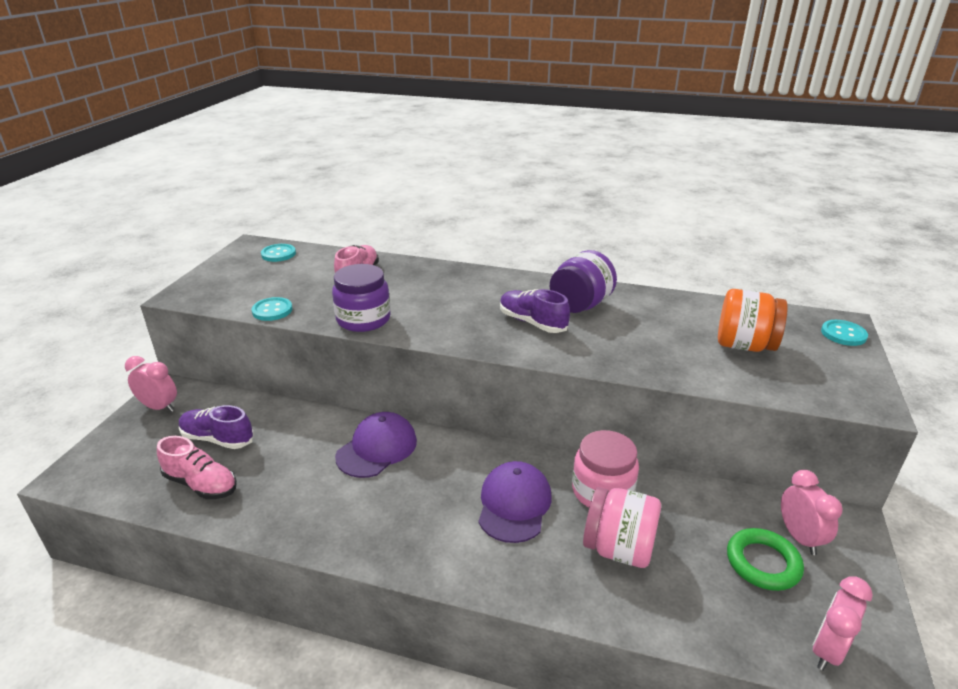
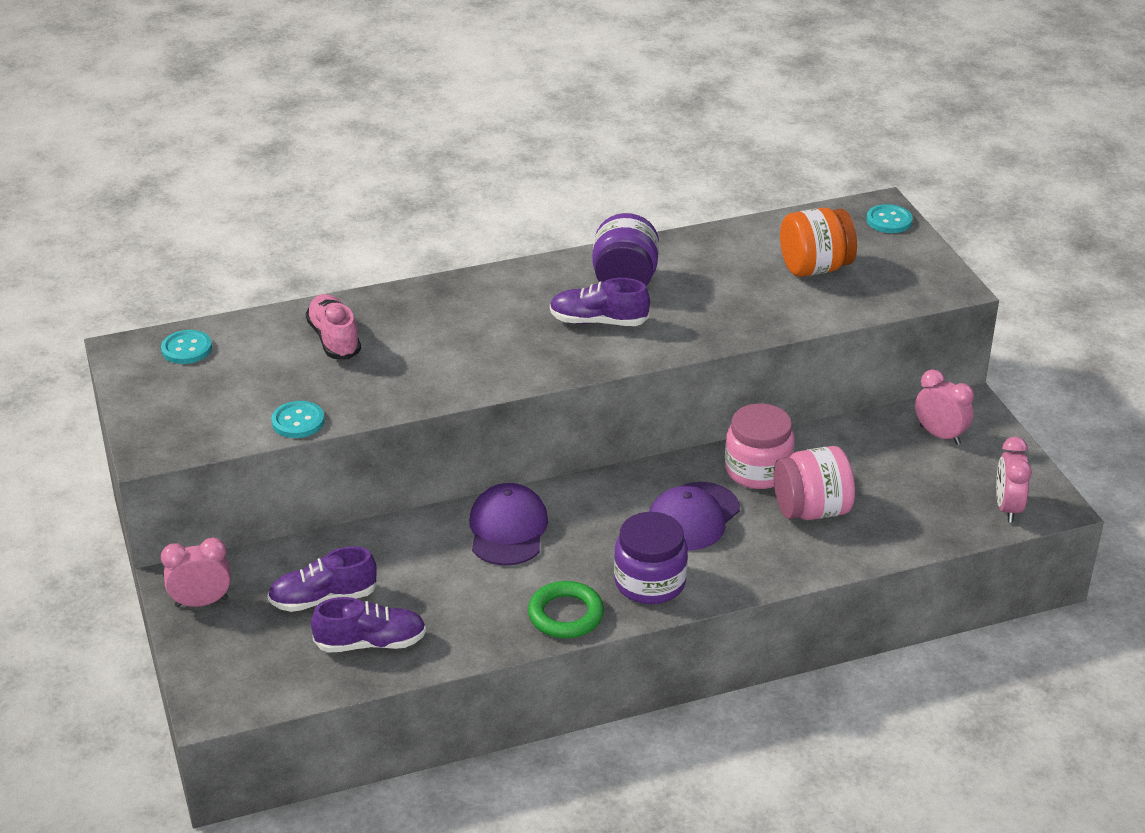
camera: 35 degrees left, 5 degrees up
(201, 484) = (370, 643): pink shoe -> purple shoe
(363, 319) = (418, 389): purple jar -> purple jar (650, 582)
(514, 504) = (693, 517): purple cap -> purple cap turned 120 degrees counterclockwise
(763, 563) = (926, 468): green ring -> green ring (565, 615)

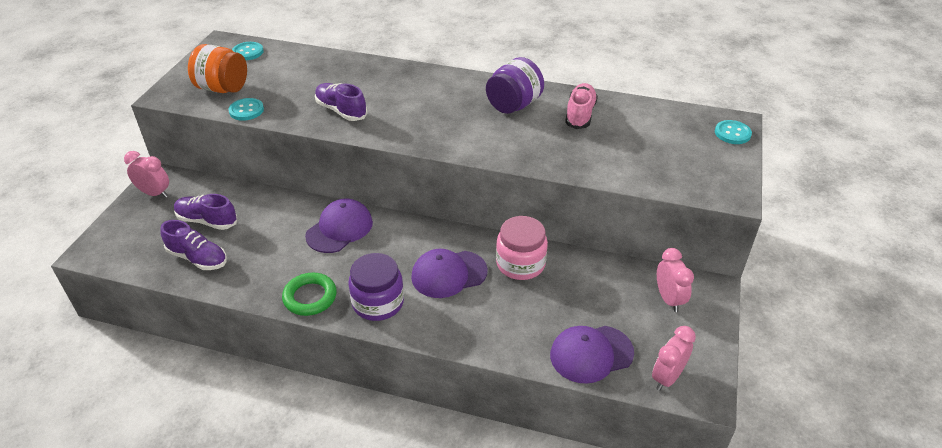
camera: 35 degrees right, 5 degrees up
(334, 339) = (320, 75): pink shoe -> pink shoe (580, 114)
(598, 321) = (470, 122): purple shoe -> purple shoe (341, 111)
(811, 510) = (526, 307): pink jar -> none
(815, 268) = (645, 144): orange jar -> orange jar (222, 88)
(919, 522) = (591, 354): none -> purple cap

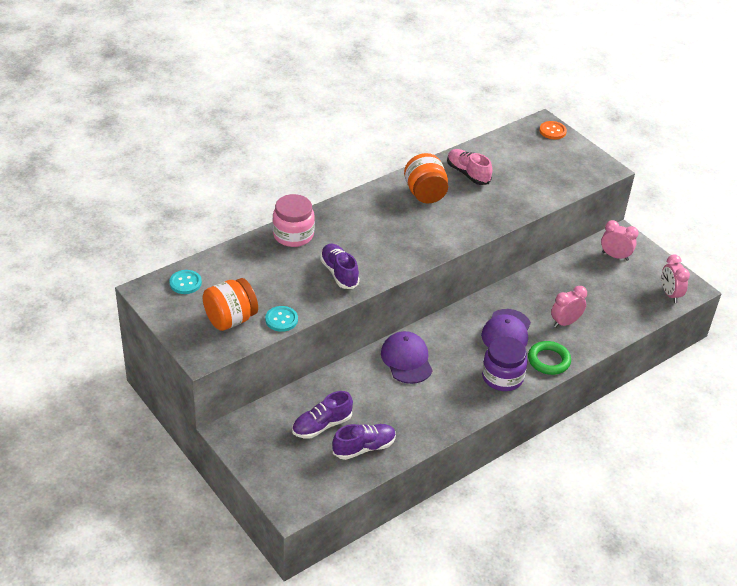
camera: 55 degrees left, 0 degrees up
(155, 193) = (249, 443): pink clock -> pink clock (565, 322)
(310, 297) = (465, 407): green ring -> green ring (548, 360)
(341, 111) = (339, 273): purple shoe -> purple shoe turned 75 degrees clockwise
(513, 105) = (425, 194): purple jar -> orange jar
(520, 264) = (528, 296): pink jar -> pink jar (293, 235)
(591, 354) = (628, 311): purple cap -> none
(732, 133) = (552, 131): turquoise button -> orange button

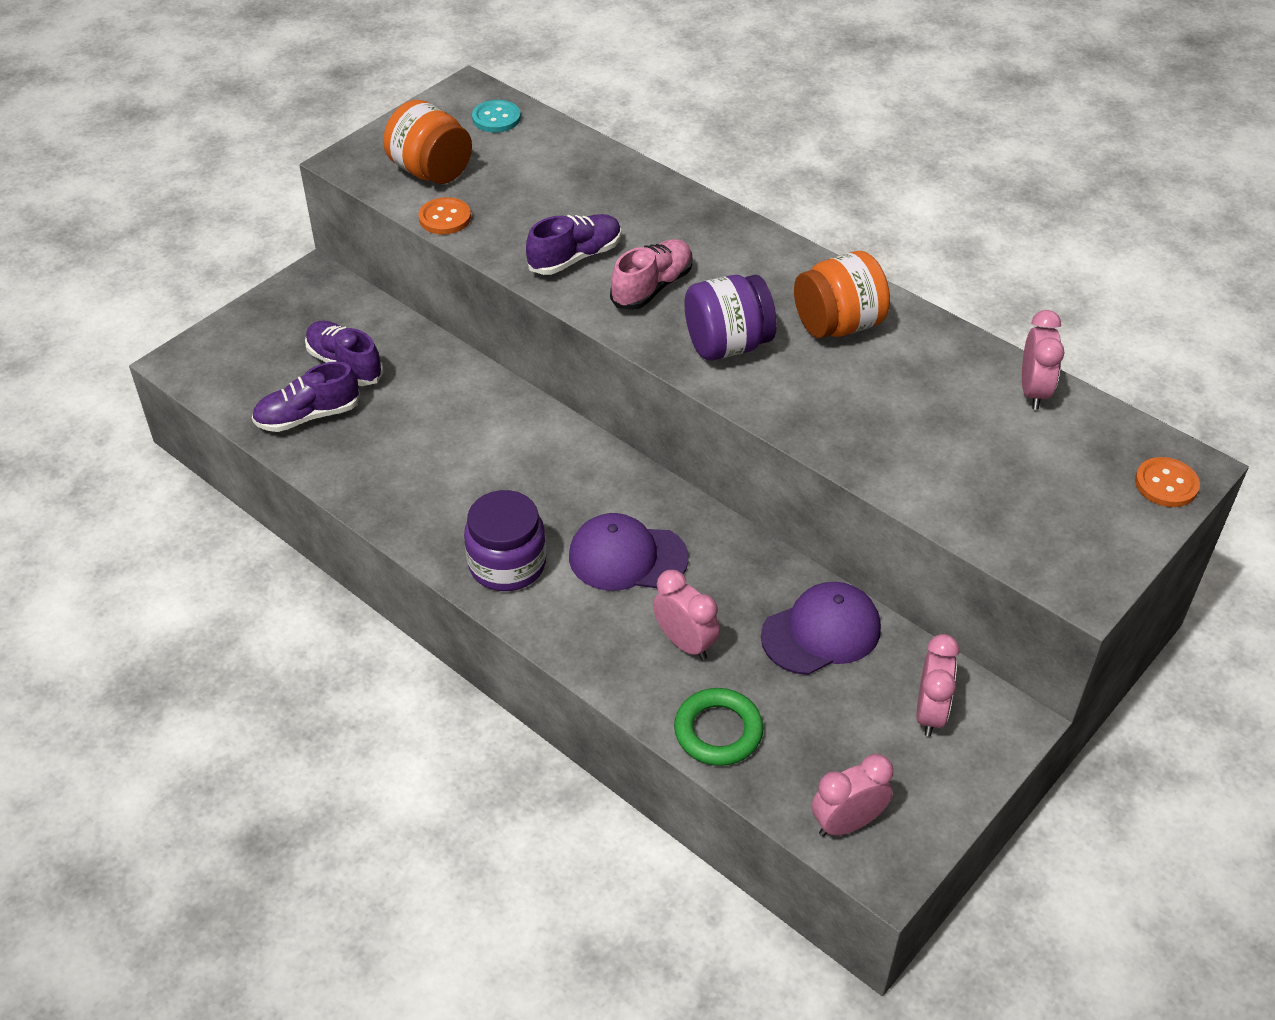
camera: 80 degrees right, 5 degrees up
(281, 320) = (445, 218): turquoise button -> orange button
(293, 235) = (649, 196): pink jar -> none
(364, 448) = (308, 416): purple shoe -> purple shoe turned 105 degrees clockwise
(406, 360) = (513, 436): purple cap -> purple cap (821, 632)
(429, 233) = (727, 345): none -> purple jar
(468, 174) = (933, 373): pink shoe -> pink shoe (652, 287)
(488, 149) = (1033, 392): none -> pink clock
(548, 360) = (570, 626): green ring -> green ring (718, 731)

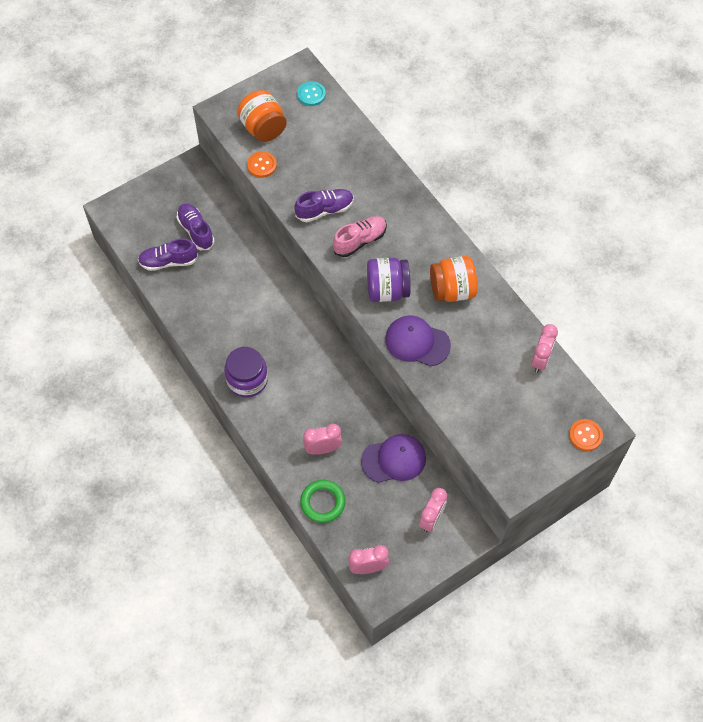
camera: 15 degrees right, 15 degrees up
(627, 557) = (309, 391): purple cap -> purple cap (417, 342)
(685, 643) = (323, 449): pink clock -> pink clock turned 75 degrees counterclockwise

